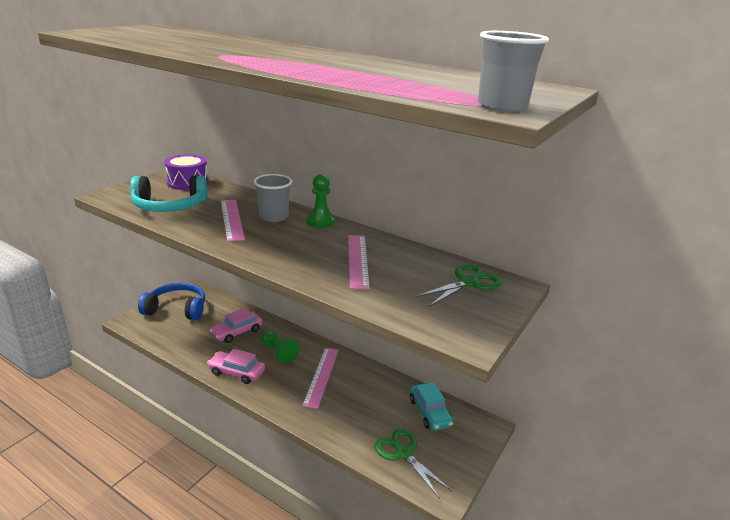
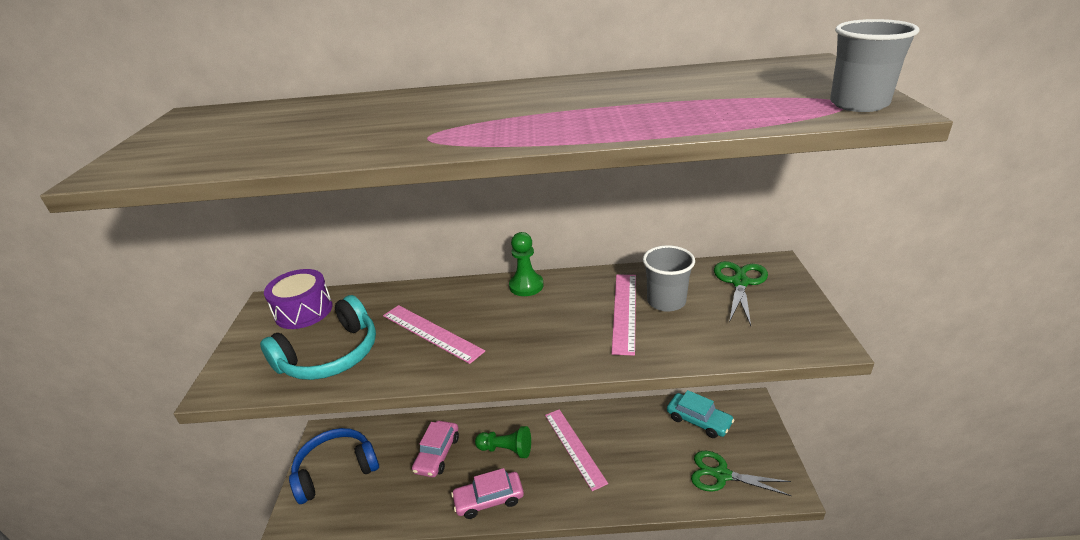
camera: 30 degrees left, 5 degrees up
(274, 217) = (472, 305): grey cup -> grey cup (666, 301)
(358, 260) = (624, 312): pink ruler -> pink ruler turned 45 degrees clockwise

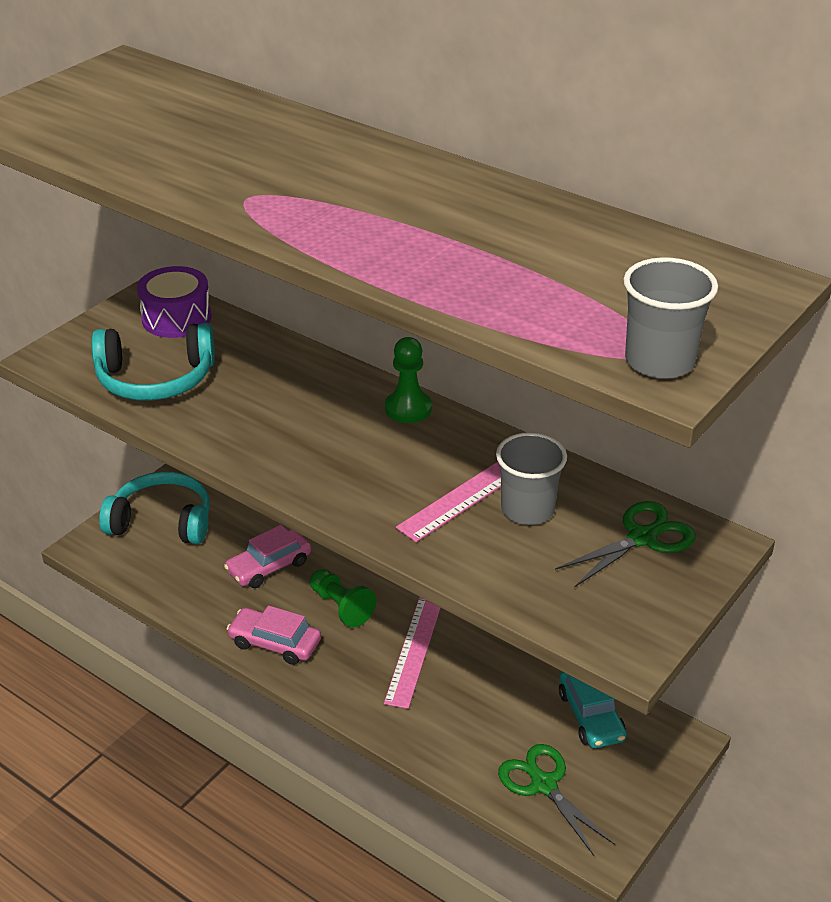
camera: 35 degrees right, 5 degrees up
(336, 470) = (162, 521): blue headphones -> turquoise headphones
(431, 333) = (261, 407): pink ruler -> none

